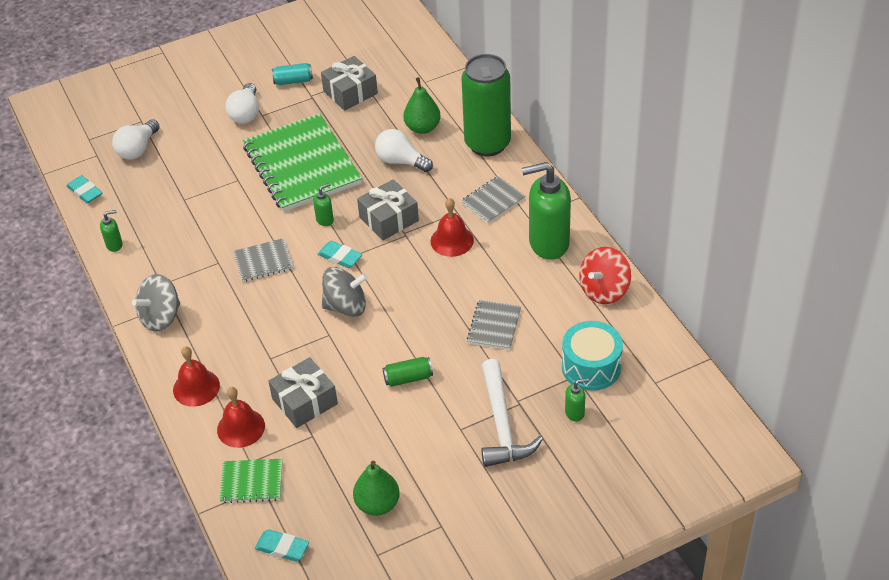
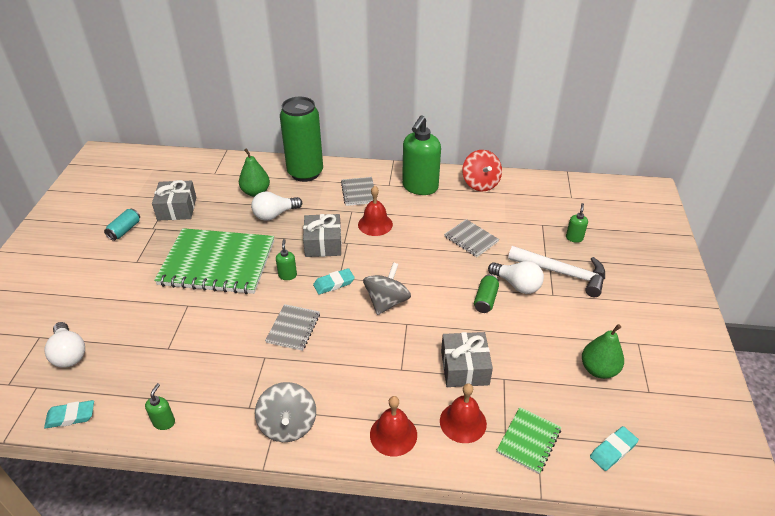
camera: 60 degrees left, 5 degrees down
(246, 113) = (122, 269): white light bulb -> white light bulb (517, 285)
(591, 367) = (540, 215): turquoise drum -> none

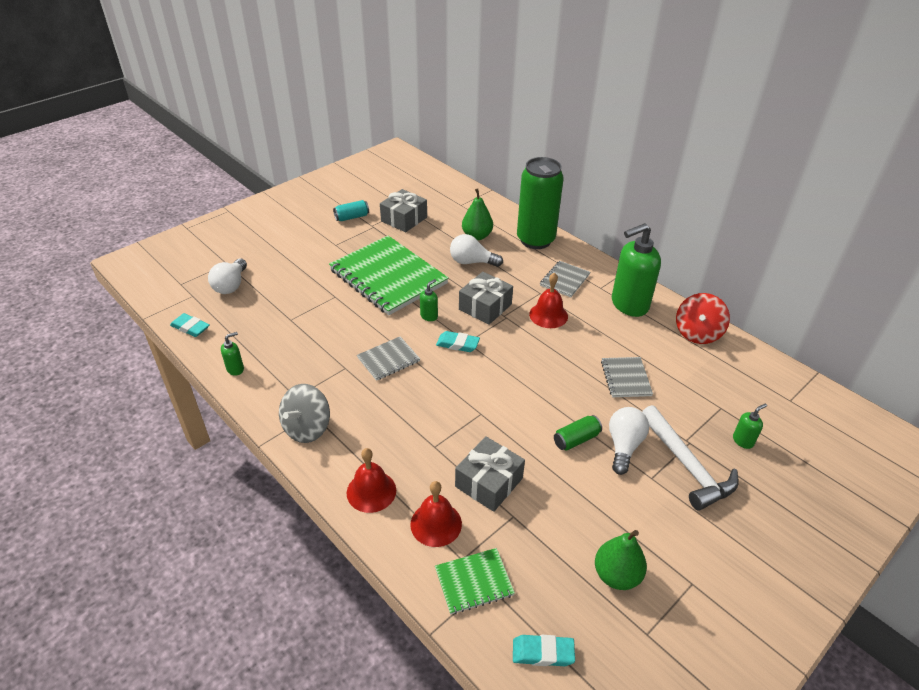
camera: 40 degrees right, 0 degrees up
(386, 302) = (484, 385): grey spinning top -> none
(517, 285) = (624, 446): white light bulb -> white light bulb turned 150 degrees counterclockwise

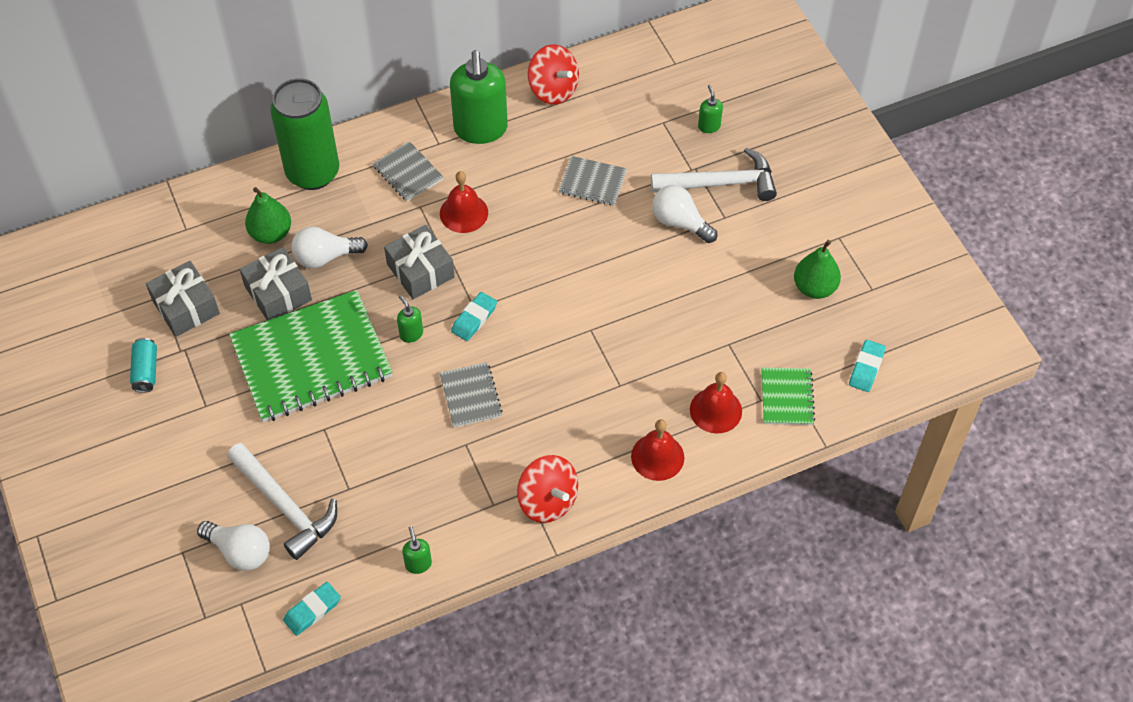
camera: 70 degrees left, 15 degrees up
(269, 295) = (285, 506): none -> white hammer
(307, 428) = (548, 501): grey spinning top -> red spinning top
(472, 262) = (325, 257): white light bulb -> white light bulb turned 45 degrees clockwise
(489, 482) = (683, 351): grey gift -> grey gift (278, 293)
(576, 439) = (657, 258): green can -> none

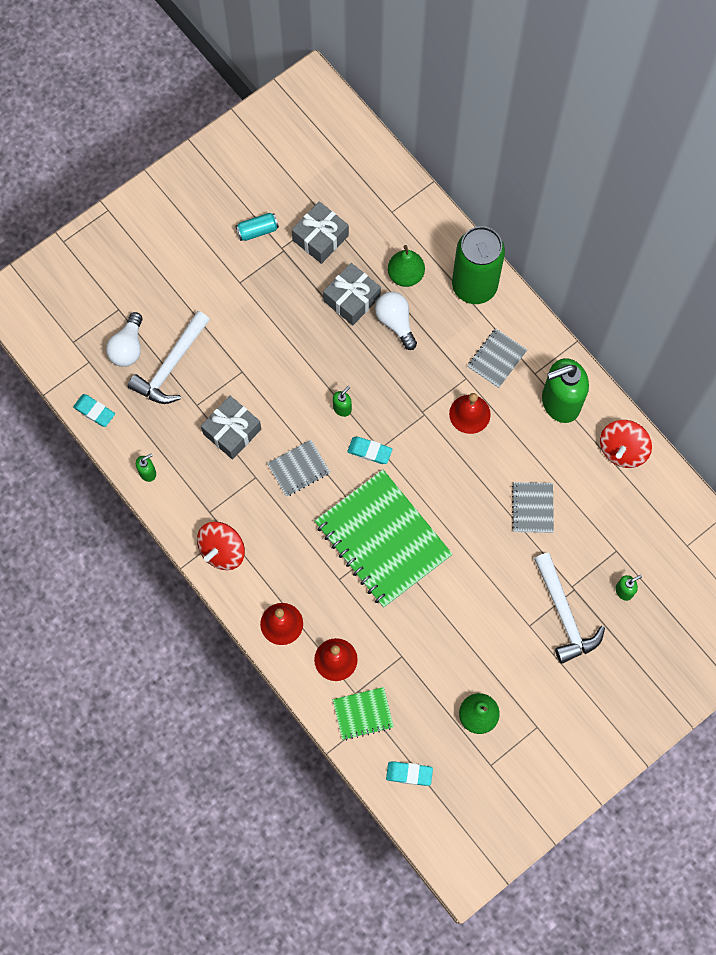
camera: 75 degrees right, 15 degrees up
(311, 358) = (300, 343): green notebook -> green notebook (383, 539)
(420, 271) = (403, 397): grey gift -> grey gift (232, 431)
(680, 222) = (512, 590): white light bulb -> none

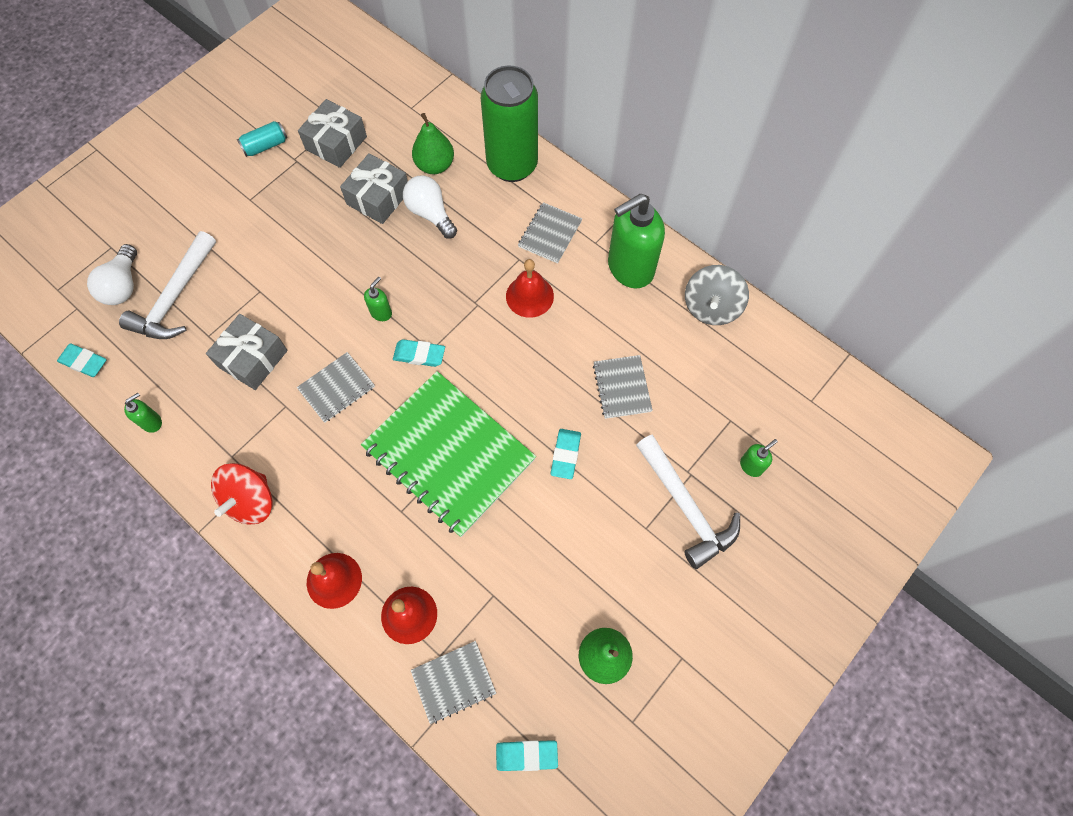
camera: 10 degrees left, 5 degrees down
(363, 714) = (453, 682): green notebook -> grey notebook
(476, 556) = (565, 455): none -> turquoise eraser
(622, 450) = (711, 307): red spinning top -> grey spinning top

